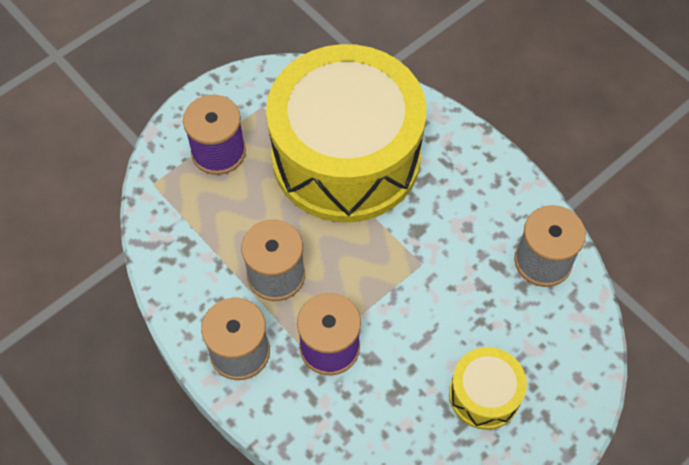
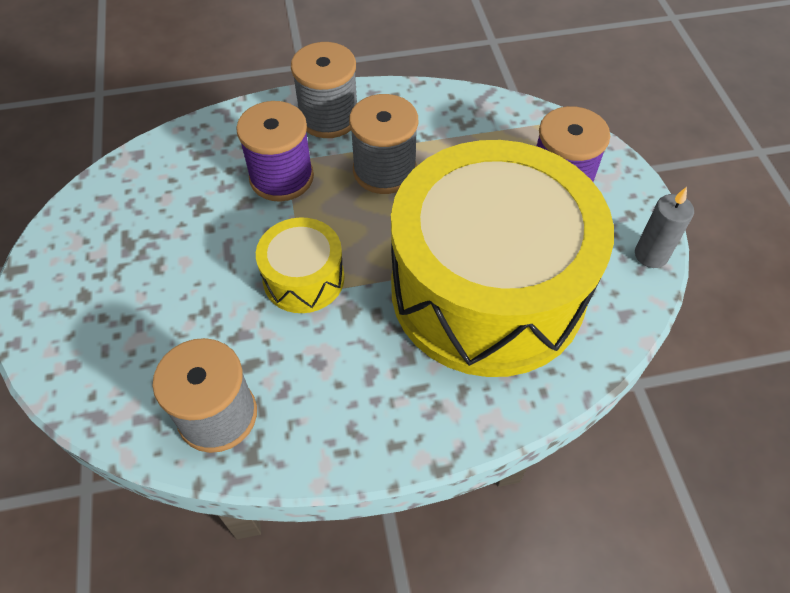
camera: 120 degrees right, 5 degrees down
(255, 77) = (651, 255): none -> grey candle
(484, 395) = (133, 271): yellow drum -> yellow drum (303, 278)

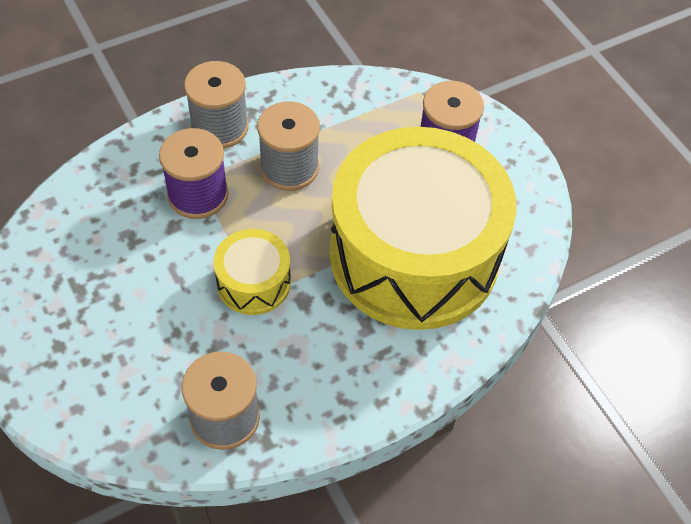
camera: 20 degrees left, 0 degrees up
(651, 255) = (537, 193): grey candle -> none

